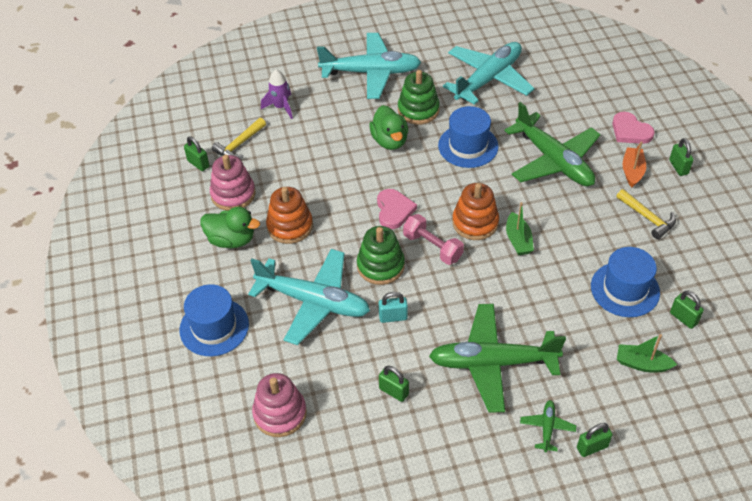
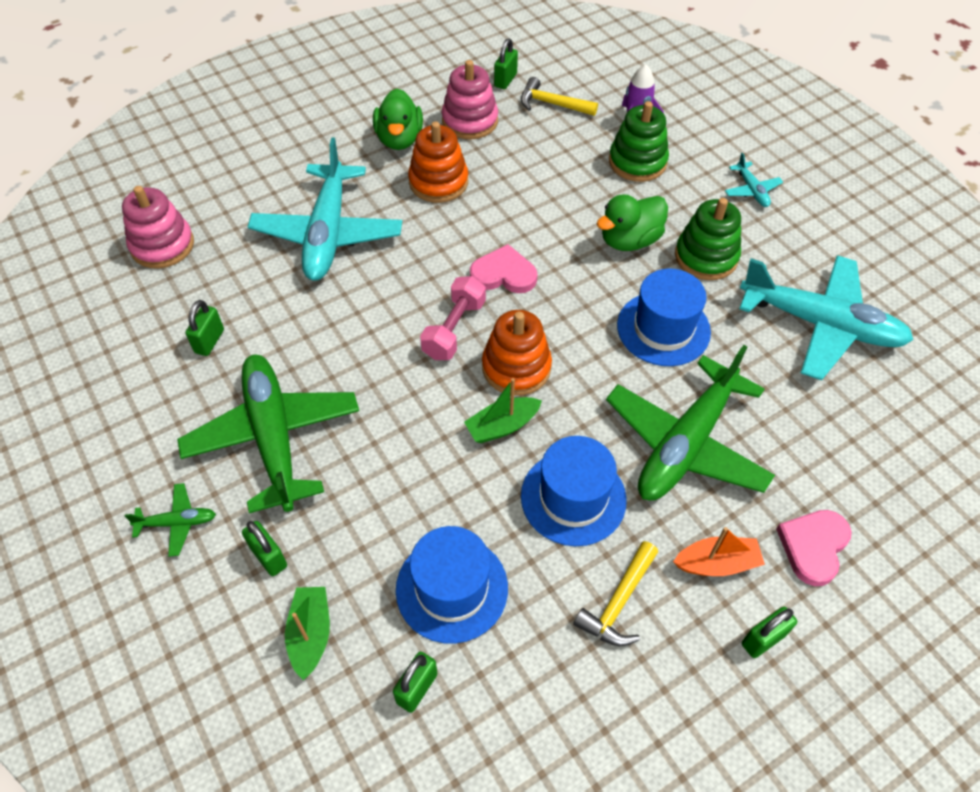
camera: 70 degrees right, 5 degrees up
(214, 327) = (270, 160): blue hat -> blue hat (573, 498)
(371, 72) = (751, 190): turquoise plane -> turquoise plane, size x0.42
(380, 266) = (403, 282): green stacking toy -> green stacking toy (637, 162)
(393, 317) = (324, 314): turquoise padlock -> none
(394, 210) = (504, 274): pink heart -> pink heart turned 150 degrees counterclockwise
(592, 447) = (152, 585): green padlock -> green padlock (269, 557)

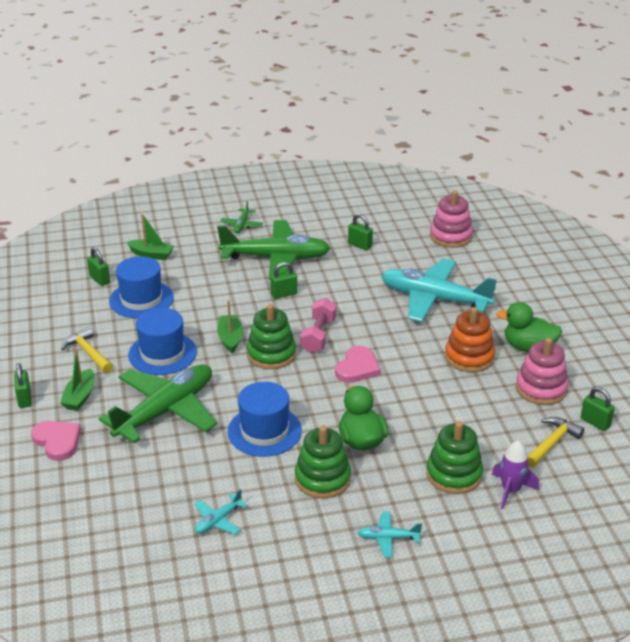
camera: 110 degrees right, 20 degrees down
(269, 557) = (202, 248): green padlock -> green padlock (284, 294)
(454, 329) = (318, 335): pink dumbbell -> pink dumbbell turned 60 degrees clockwise
(516, 367) = (271, 354): orange stacking toy -> green stacking toy
(686, 444) = (165, 411): green plane -> green plane turned 75 degrees clockwise
(716, 563) = (80, 397): orange boat -> green boat
(821, 324) = (218, 520): turquoise plane -> turquoise plane, size x0.42

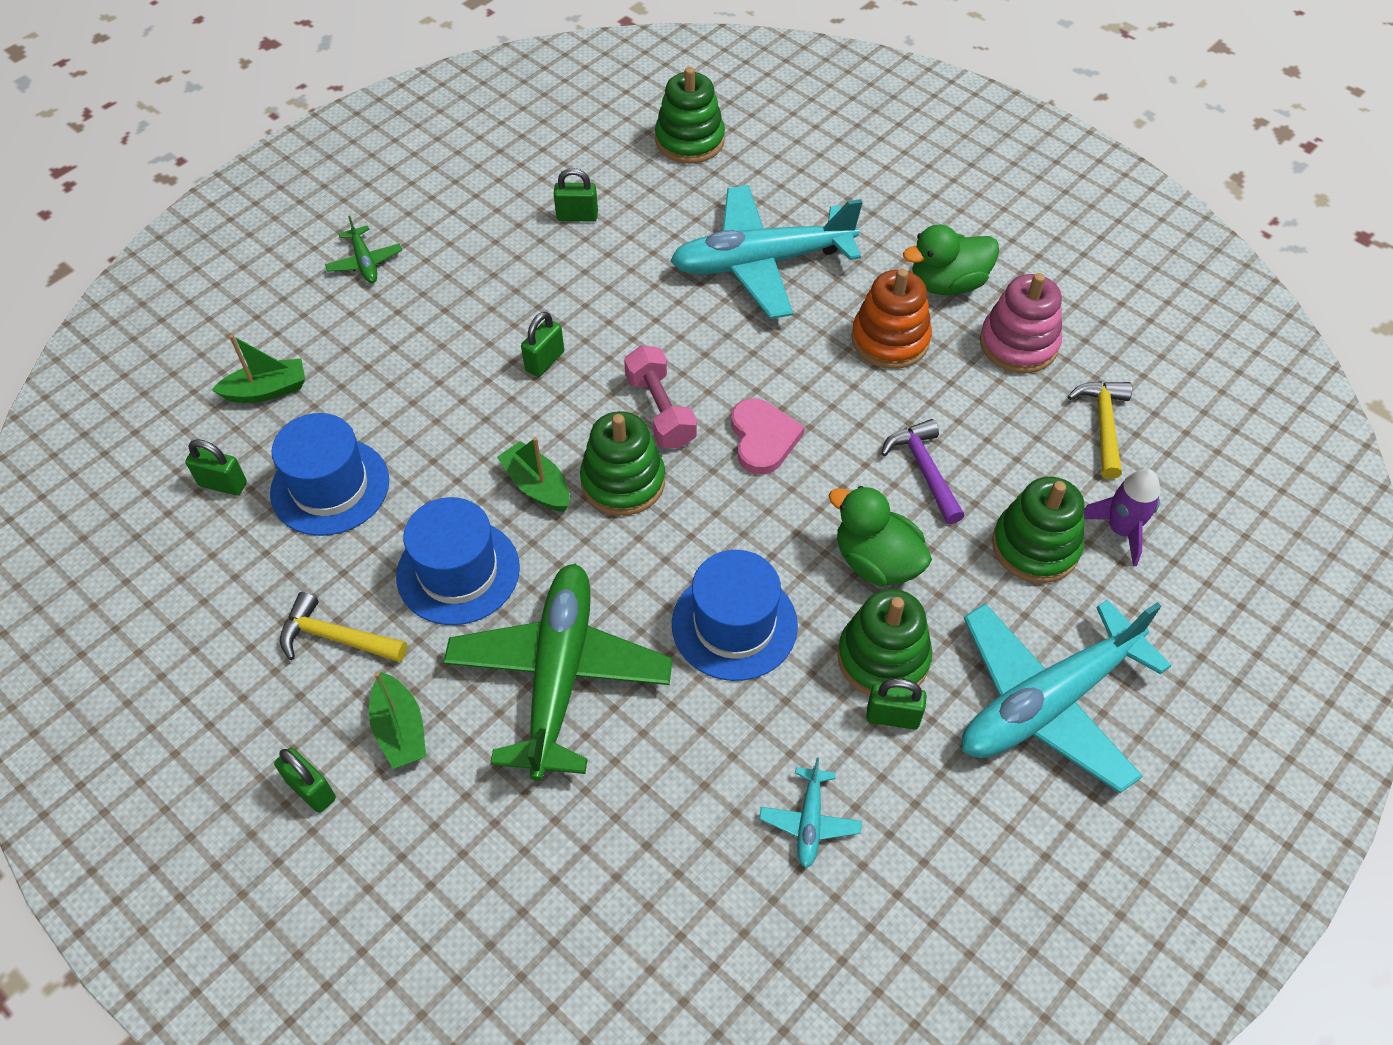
camera: 35 degrees left, 20 degrees up
(57, 441) = (442, 837): pink heart -> none
(276, 258) = (474, 300): green plane -> none
(388, 538) = (1047, 703): turquoise plane -> turquoise plane, size x2.37
(428, 416) = (924, 470): none -> purple hammer
(450, 236) = (690, 140): pink stacking toy -> green stacking toy
(595, 422) = (1122, 363): green padlock -> green padlock (892, 717)

